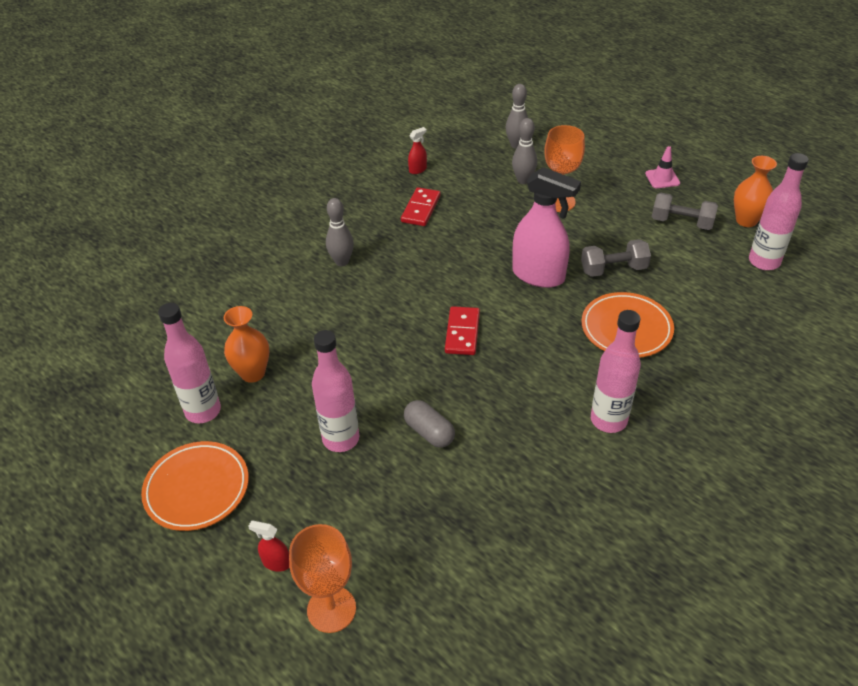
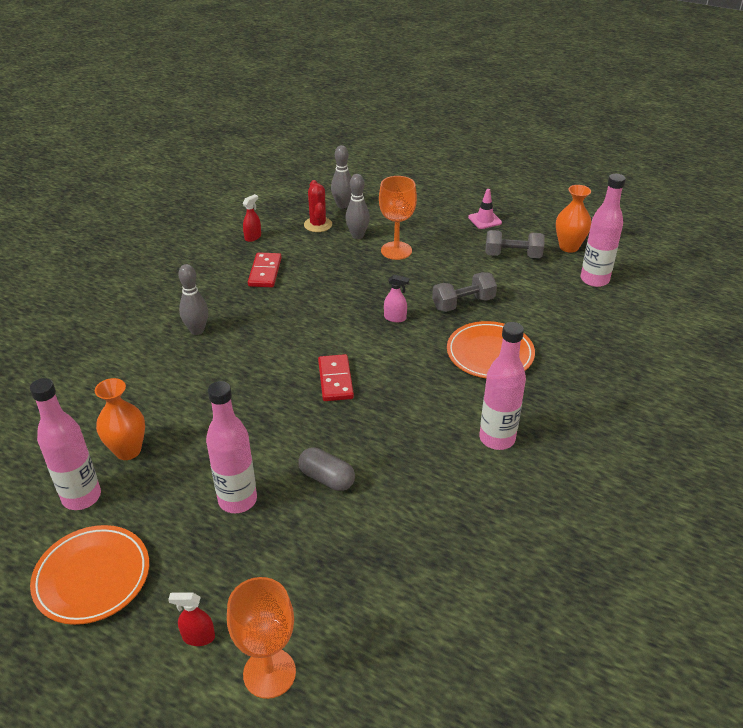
camera: 15 degrees left, 5 degrees down
(486, 163) = (318, 225): none -> red cactus
(538, 275) = (395, 318): pink spray bottle -> pink spray bottle, size x0.42

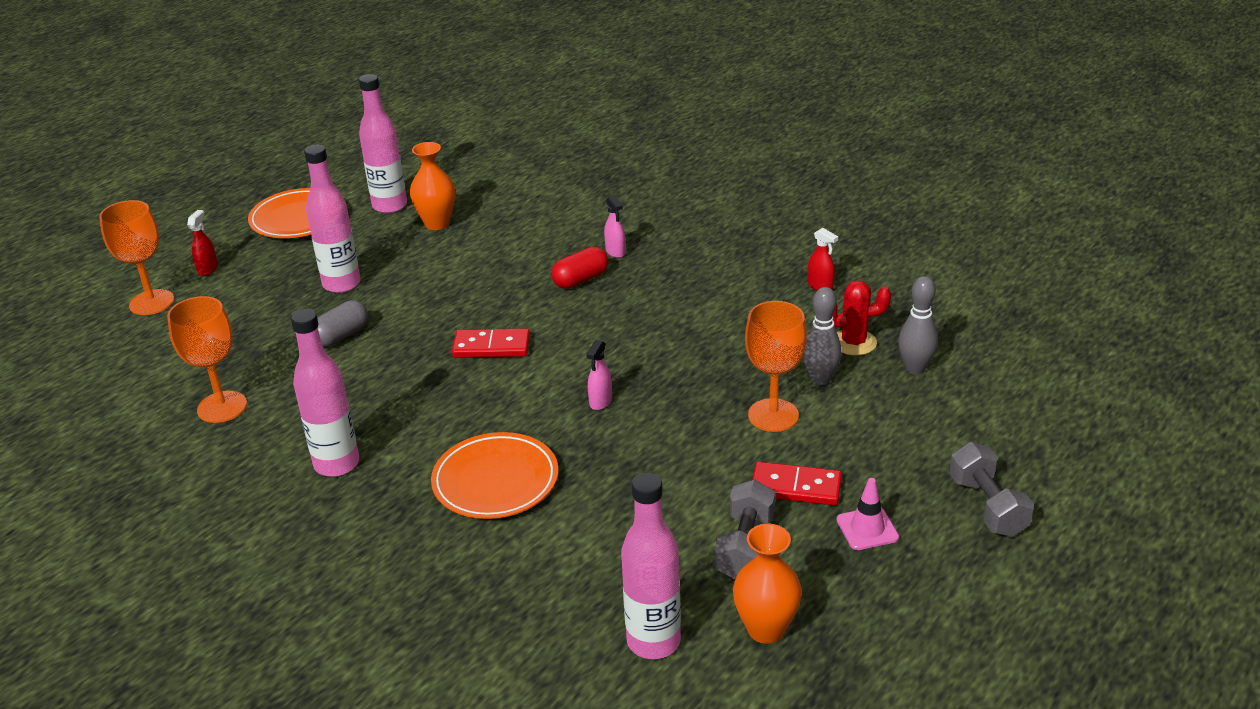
camera: 100 degrees right, 5 degrees down
(197, 330) = (615, 252): grey bowling pin -> pink spray bottle
(238, 344) = (580, 280): none -> red capsule
(265, 272) = (730, 296): red domino -> red domino (796, 487)
(444, 537) = (222, 407): none -> orange goblet
(463, 303) = (619, 470): grey dumbbell -> grey dumbbell (987, 506)

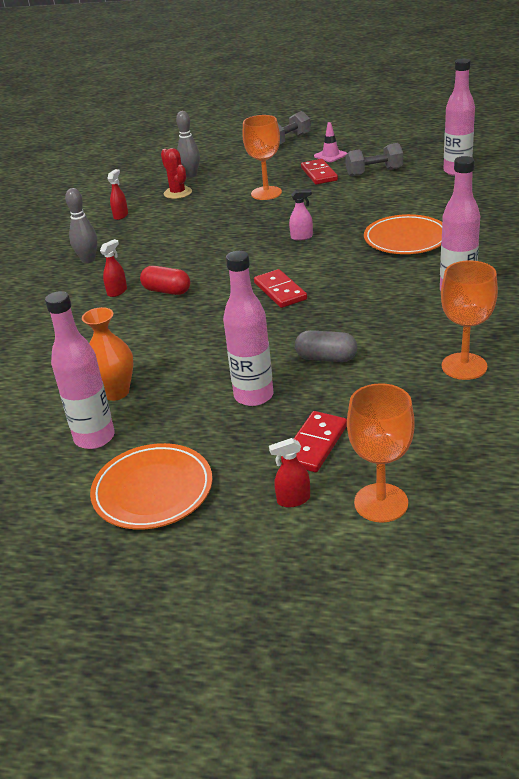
camera: 115 degrees left, 0 degrees up
(245, 295) = (315, 444): none -> red domino
(615, 252) = (117, 292): pink spray bottle -> red spray bottle
(766, 629) = (418, 156): orange vase -> none
(820, 379) = (222, 191): grey bowling pin -> grey bowling pin (88, 260)

